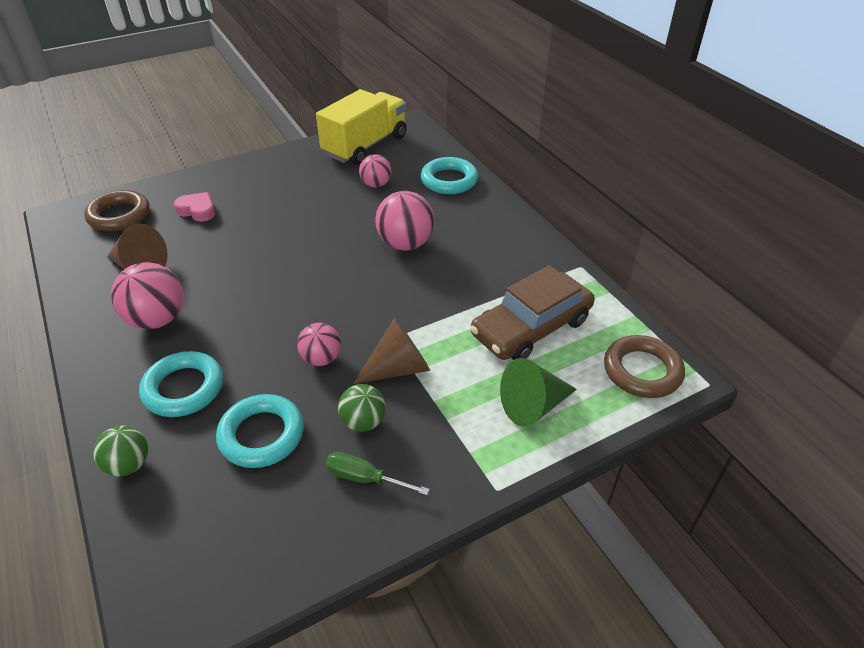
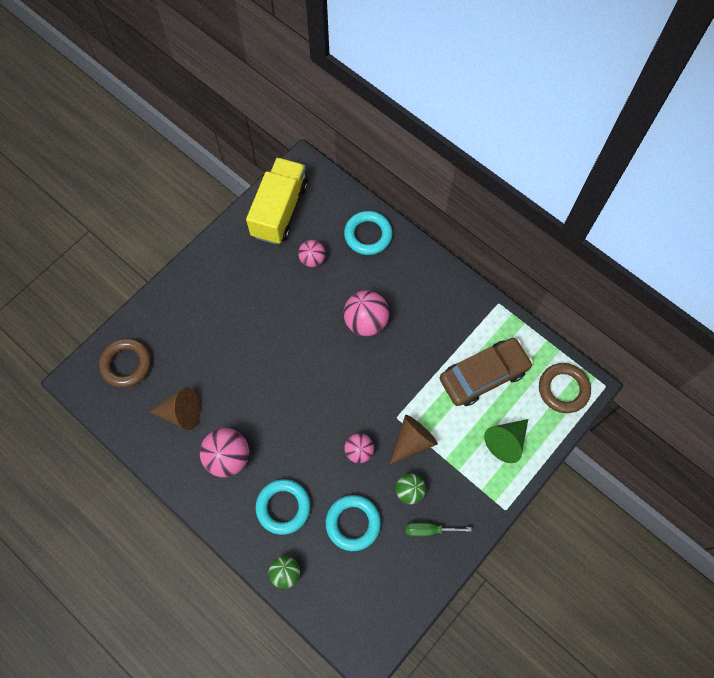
camera: 20 degrees left, 25 degrees up
(197, 210) = (186, 338): pink heart -> none
(531, 327) = (483, 375): brown car -> brown car turned 150 degrees counterclockwise

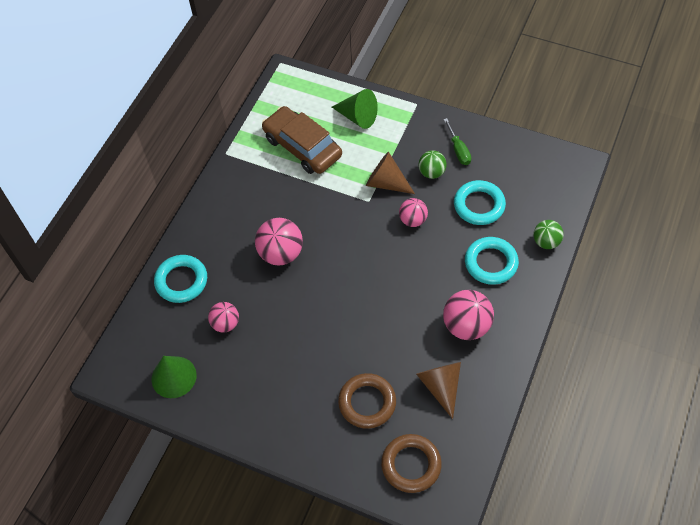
camera: 105 degrees left, 10 degrees down
(279, 210) = (174, 377): yellow truck -> green cone
(563, 389) = (294, 89): brown ring -> brown ring (367, 403)

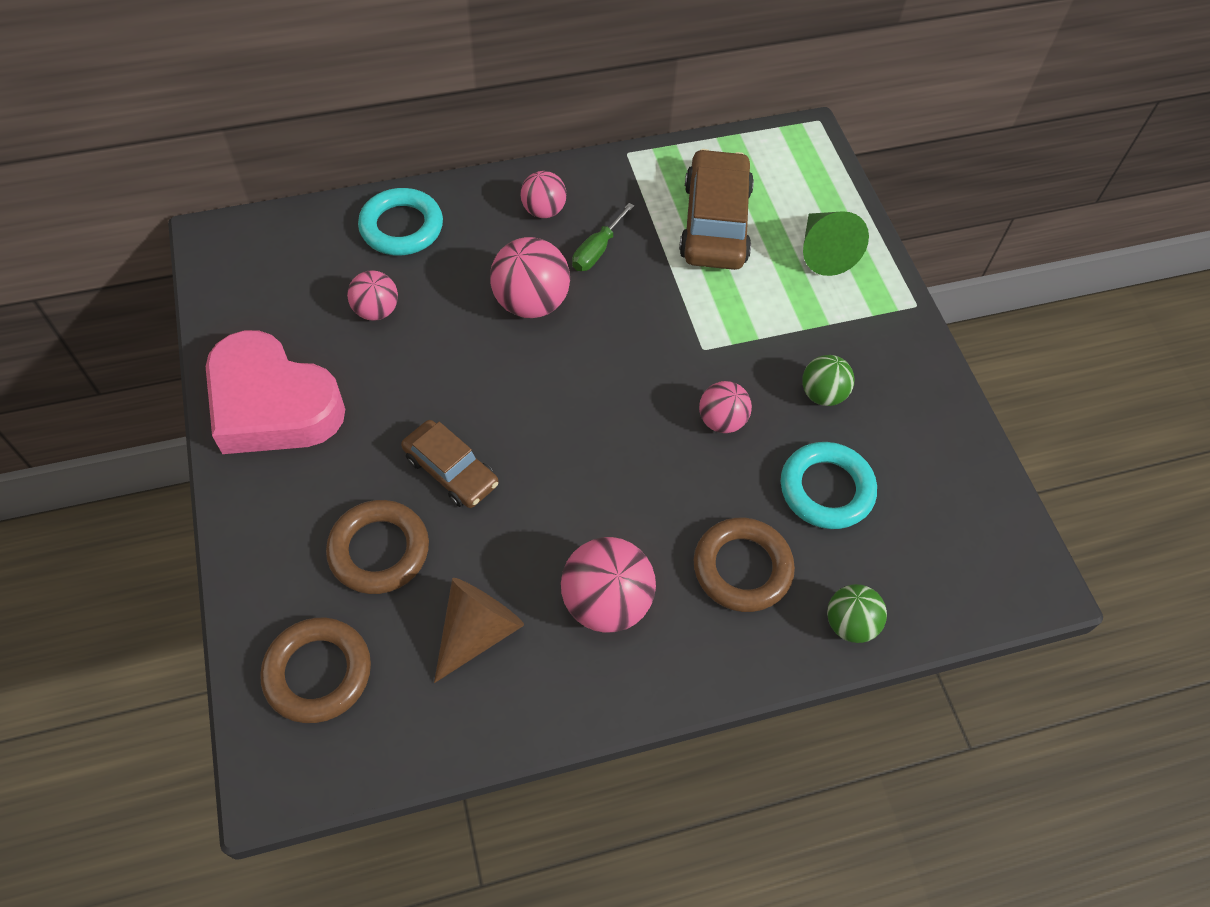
camera: 45 degrees right, 0 degrees up
(174, 377) = (258, 306): green cone -> none
(229, 212) = (543, 210): none -> pink ball
(243, 404) = (272, 404): none -> pink heart
(348, 346) = (451, 471): none -> brown car
(386, 183) = (751, 350): brown cone -> none
(458, 150) = (893, 404): green screwdriver -> green screwdriver (597, 250)
(491, 263) = (742, 568): turquoise ring -> brown ring

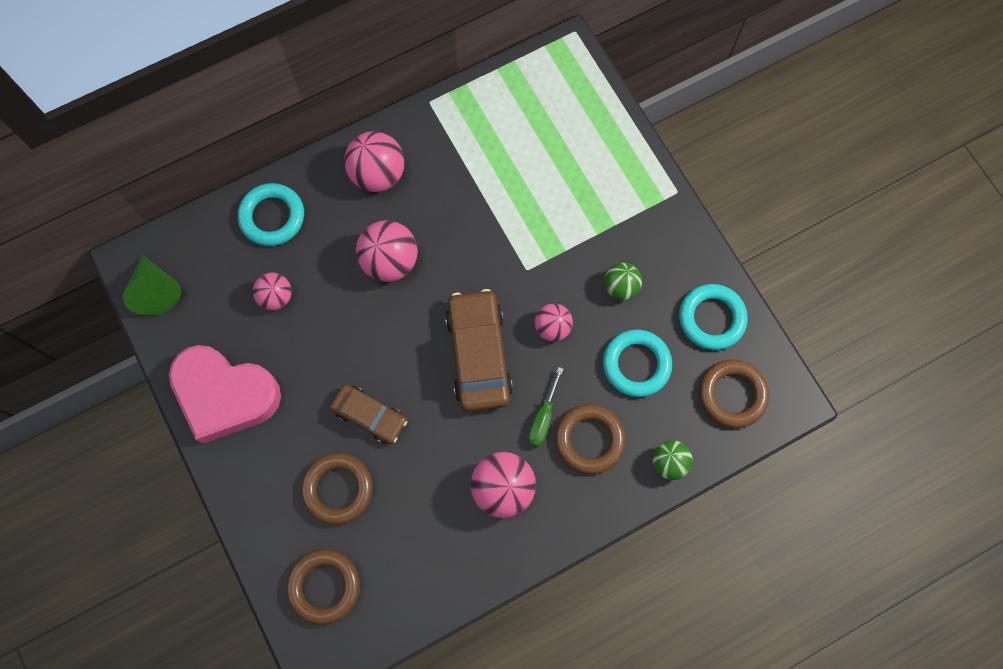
camera: 10 degrees left, 15 degrees up
(477, 631) = (421, 531): brown cone -> none
(543, 210) = (378, 174): pink ball -> pink ball, size x1.62
(597, 250) = (428, 201): green screwdriver -> green screwdriver (543, 417)
(715, 223) = (512, 153): brown car -> brown car (478, 355)
(824, 252) = (600, 160): green cone -> green cone (156, 291)
(939, 457) = (711, 318): none -> turquoise ring
(954, 556) = (732, 395): none -> brown ring

